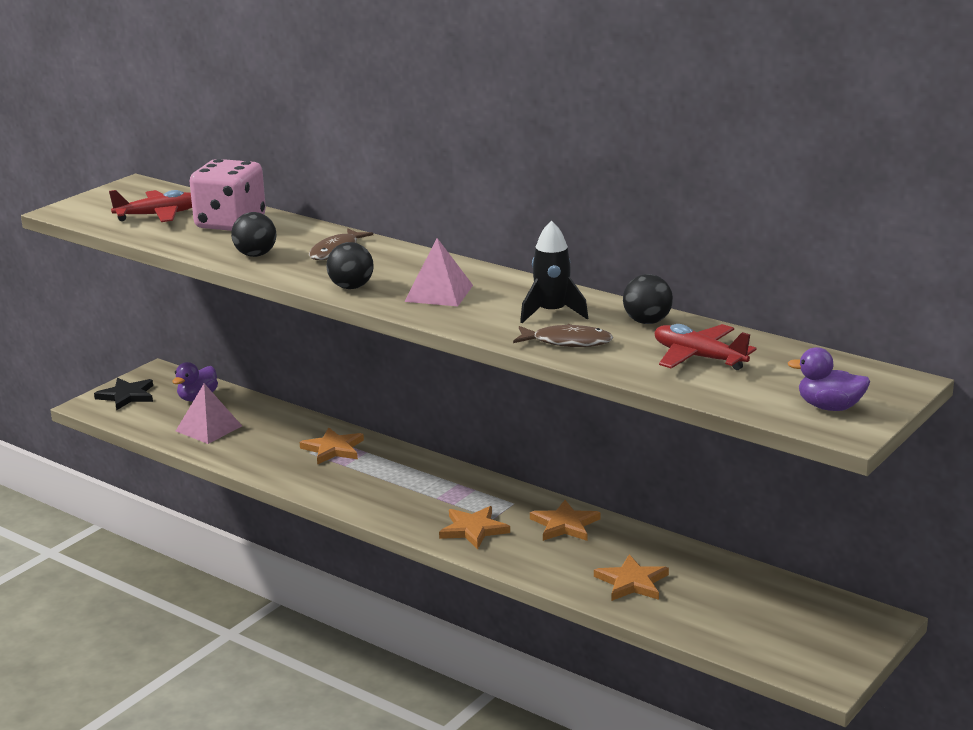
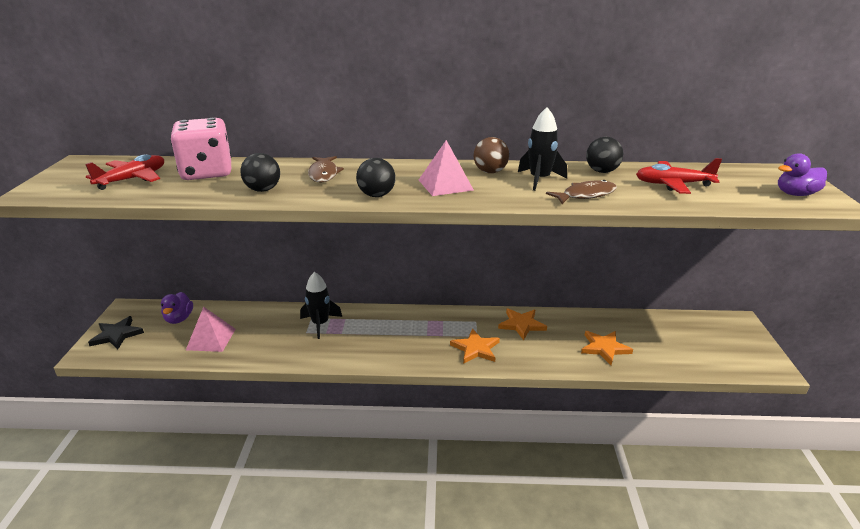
camera: 35 degrees left, 5 degrees up
(333, 449) = (320, 324): orange star -> black rocket
(514, 290) = (490, 172): none -> brown ball

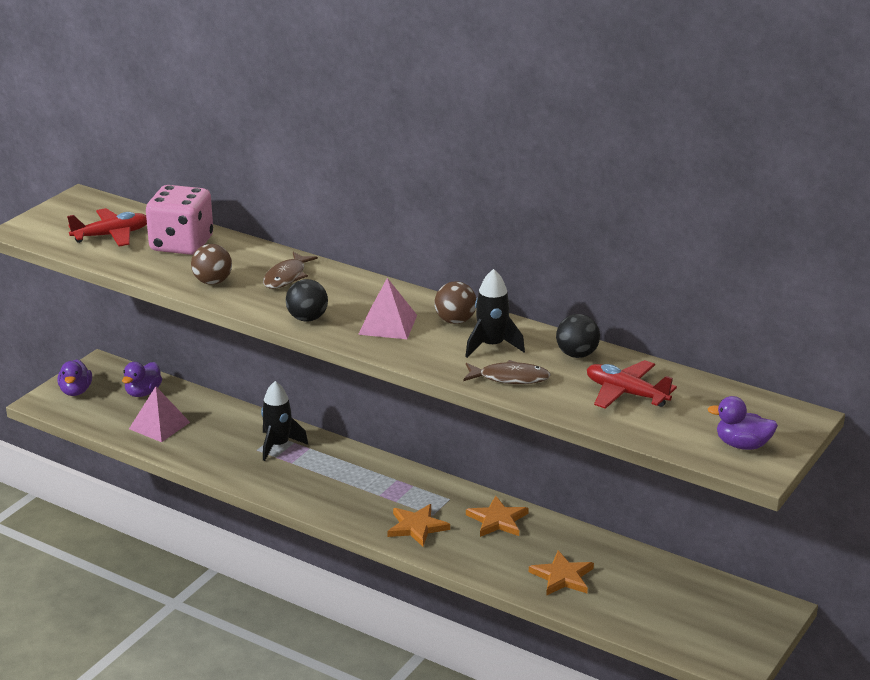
camera: 30 degrees right, 0 degrees up
(116, 335) = (76, 391): black star -> purple duck
(263, 190) = (212, 282): black ball -> brown ball

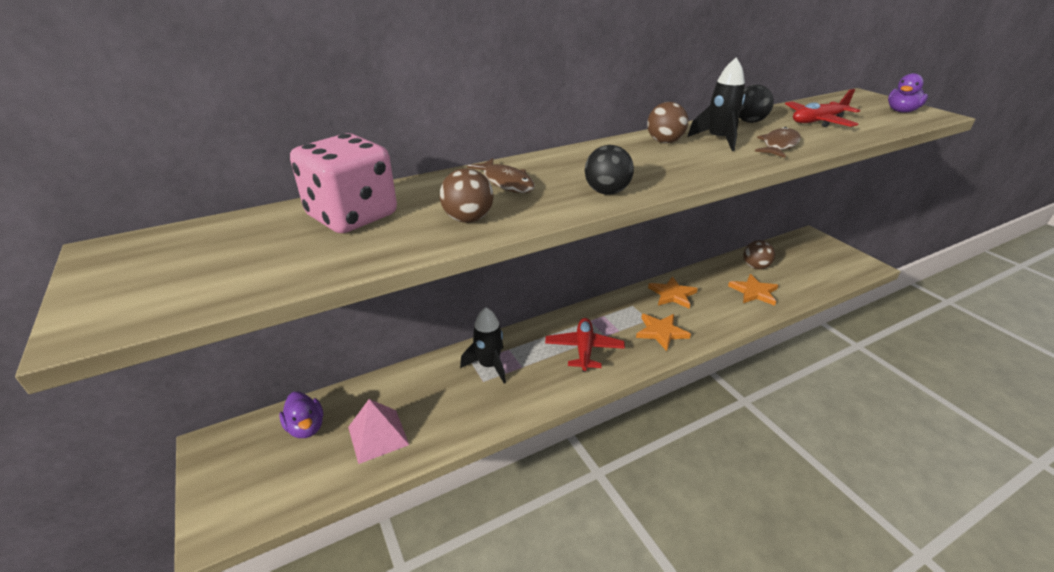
camera: 60 degrees left, 5 degrees up
(76, 391) = (234, 486): purple duck -> none
(111, 235) = (251, 253): red plane -> red plane (584, 349)
(388, 324) = (650, 164): pink pyramid -> none
(628, 570) = (755, 267): none -> brown ball

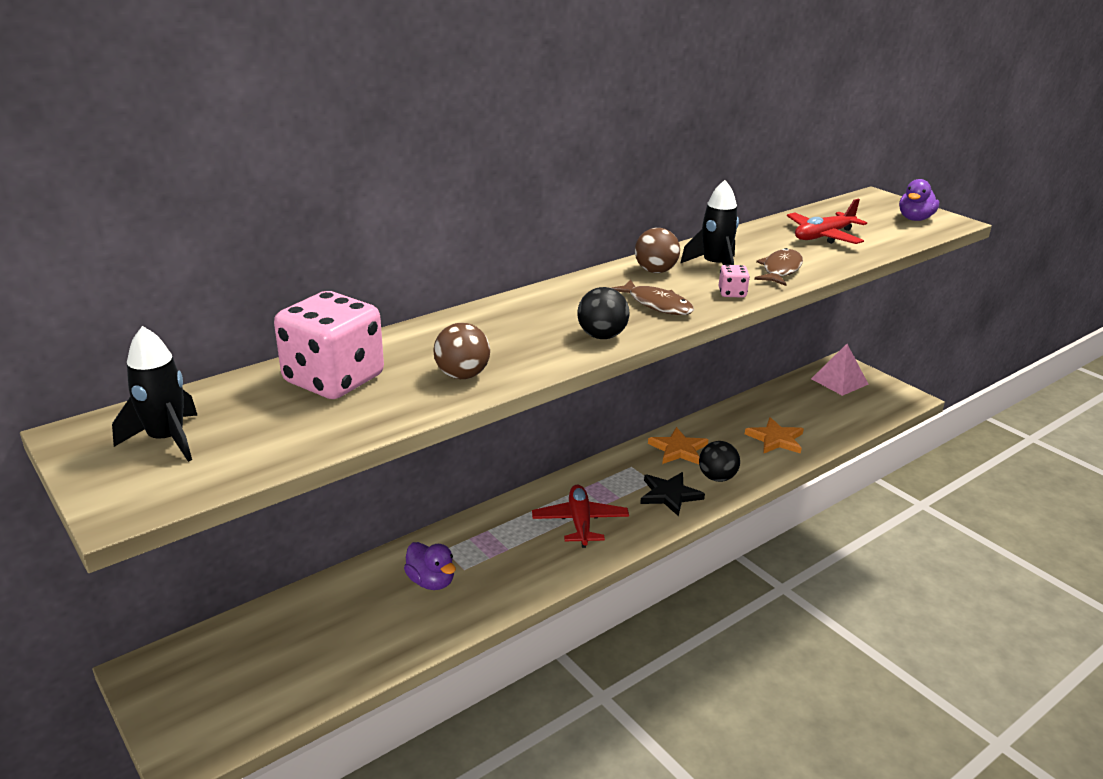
camera: 10 degrees left, 5 degrees down
(306, 427) = (258, 640): purple duck -> purple duck (431, 581)
(378, 435) = (351, 640): pink pyramid -> pink pyramid (839, 381)
(489, 365) = (467, 551): black rocket -> black rocket (167, 440)
(506, 182) = (489, 331): brown fish -> brown fish (657, 304)
(661, 332) = (669, 495): orange star -> black star
(733, 162) = (732, 293): none -> pink dice
(749, 121) = (748, 239): black ball -> black ball (717, 477)
(755, 267) = (776, 408): brown ball -> none

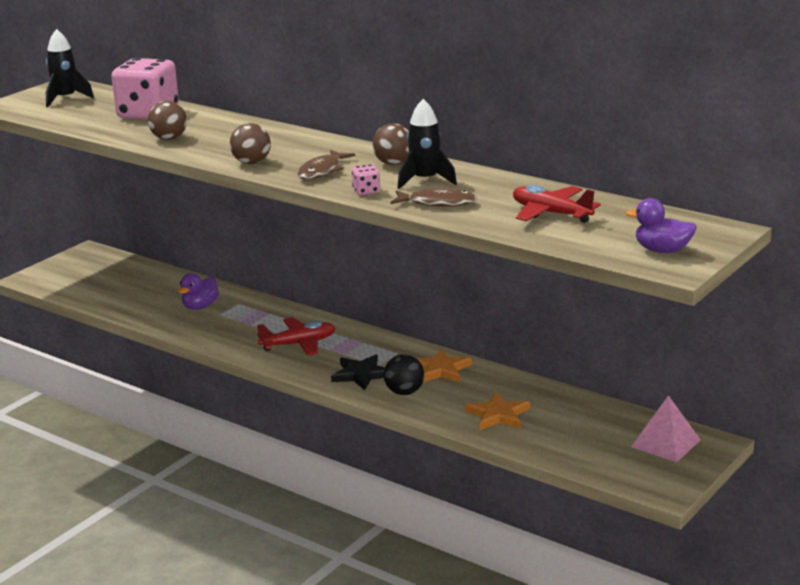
camera: 75 degrees right, 5 degrees down
(602, 336) = (251, 163): black ball -> brown ball

